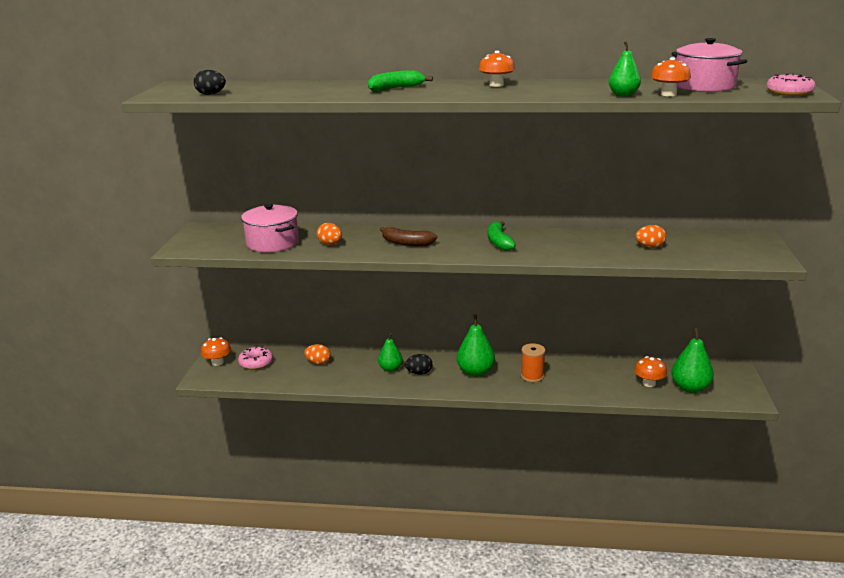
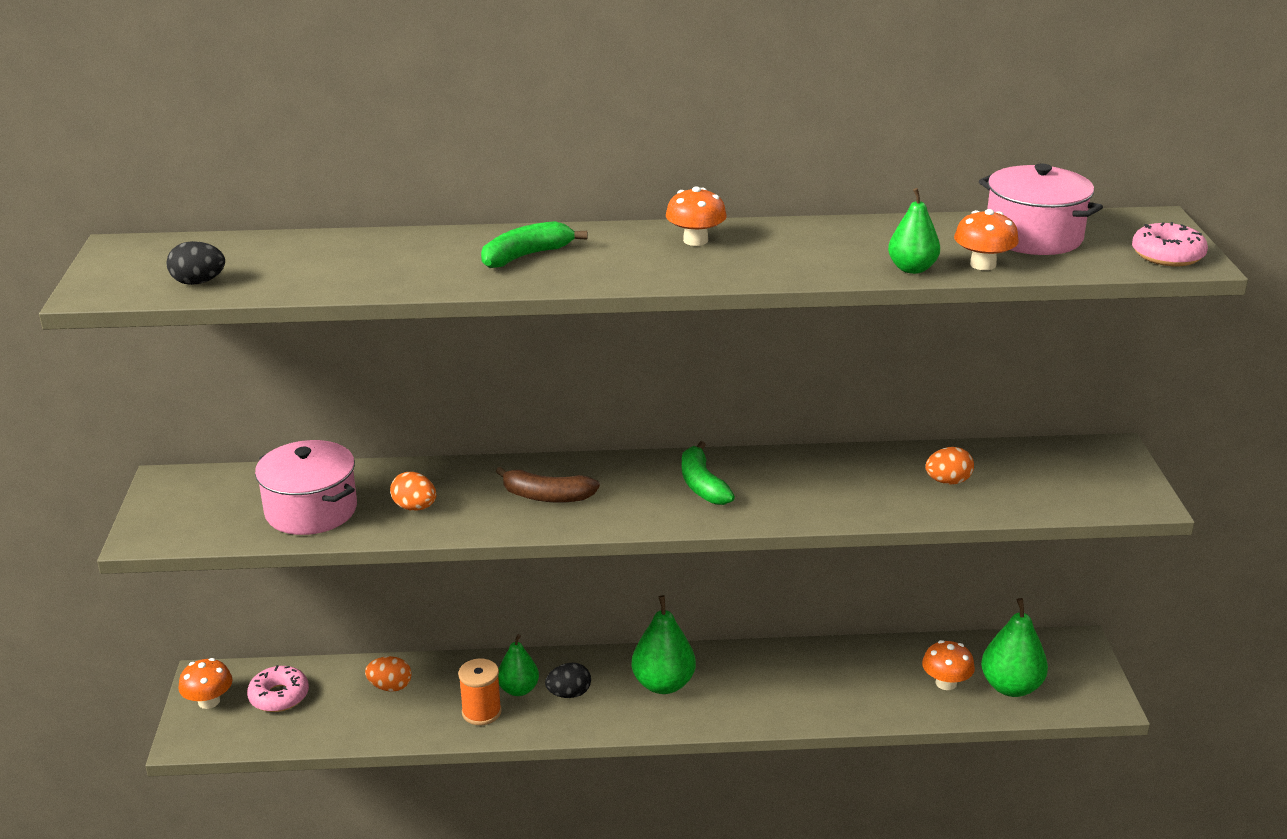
camera: 10 degrees left, 5 degrees up
(532, 376) = (758, 684): orange spool -> orange spool (481, 712)

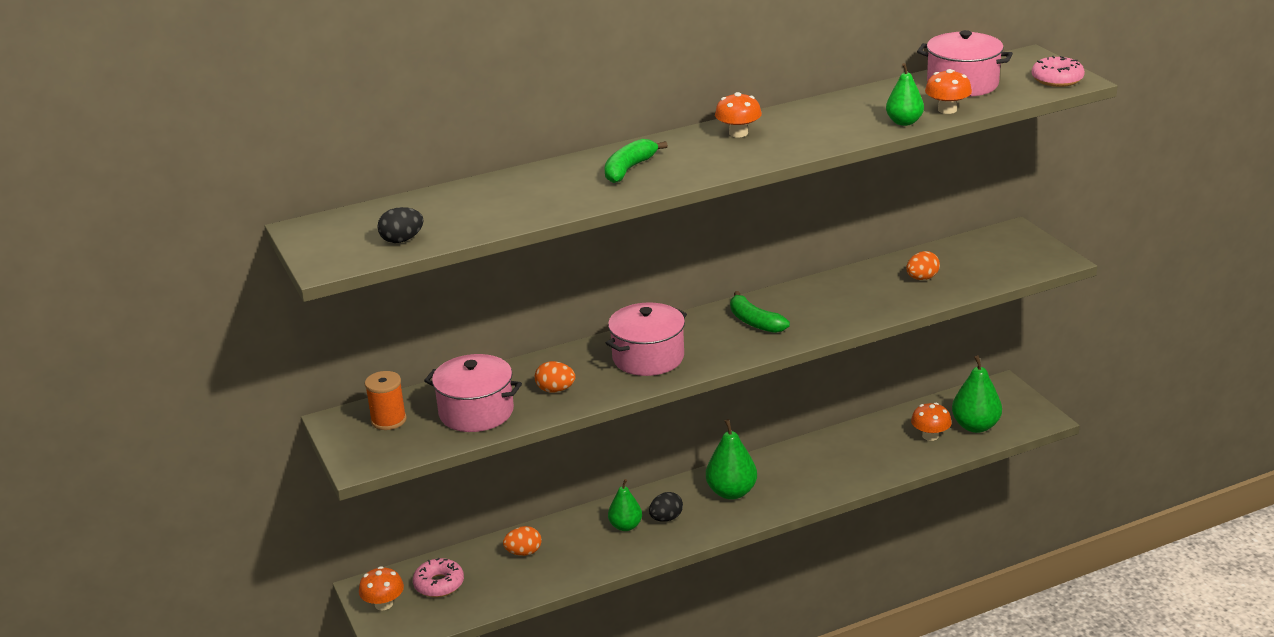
camera: 20 degrees left, 0 degrees up
(481, 712) = (609, 549): orange spool -> orange spool (388, 420)
(546, 496) = (648, 357): brown banana -> pink pot

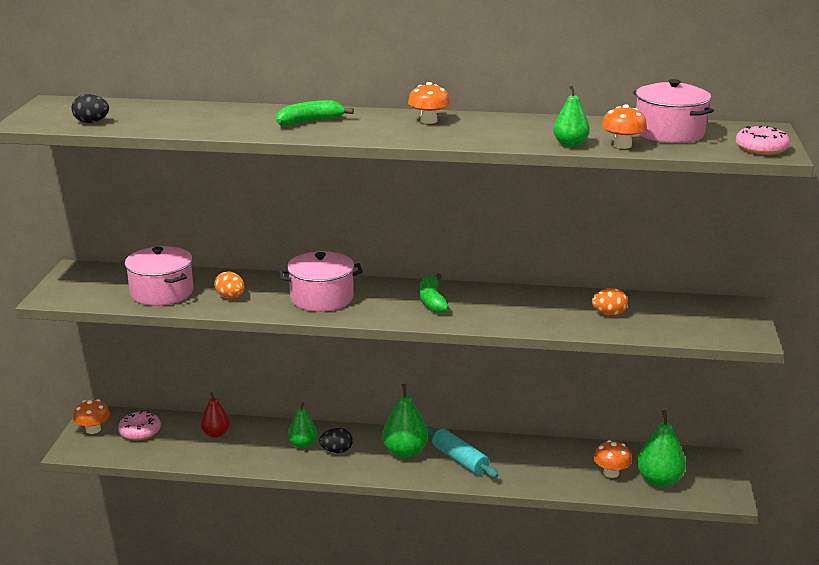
camera: 30 degrees right, 5 degrees down
(388, 420) = (104, 279): orange spool -> none
(523, 552) = (216, 434): orange egg -> red pear
(789, 478) = (459, 460): none -> turquoise rolling pin

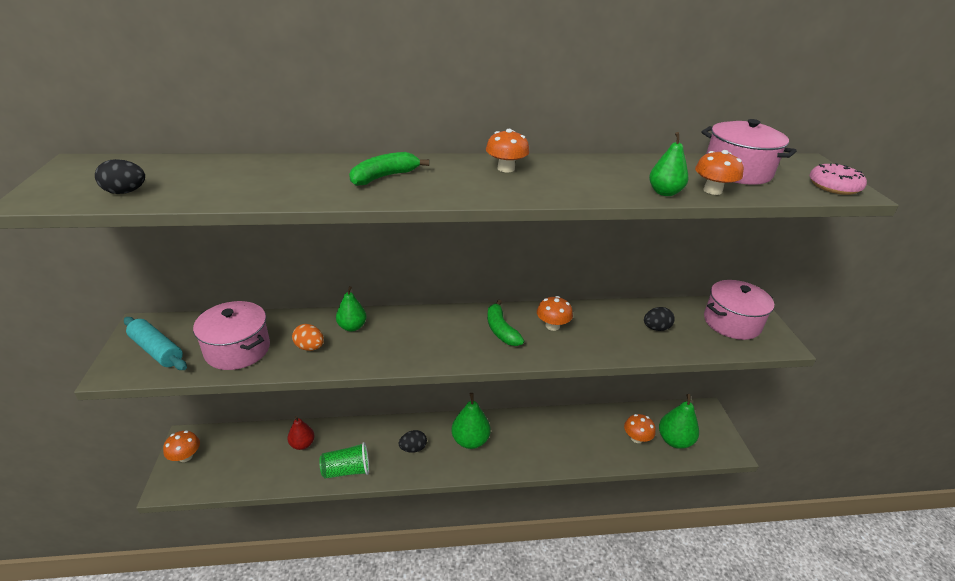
camera: 15 degrees left, 10 degrees up
(140, 431) = (231, 452): pink donut -> none
(258, 460) = (346, 470): none -> green cup
(302, 444) = (382, 445): green pear -> green pear (352, 327)
(321, 298) = (399, 338): pink pot -> pink pot (732, 322)
(459, 460) = (517, 442): turquoise rolling pin -> turquoise rolling pin (157, 350)
(490, 302) = (552, 326): none -> orange mushroom
(609, 314) = (656, 328): orange egg -> black egg

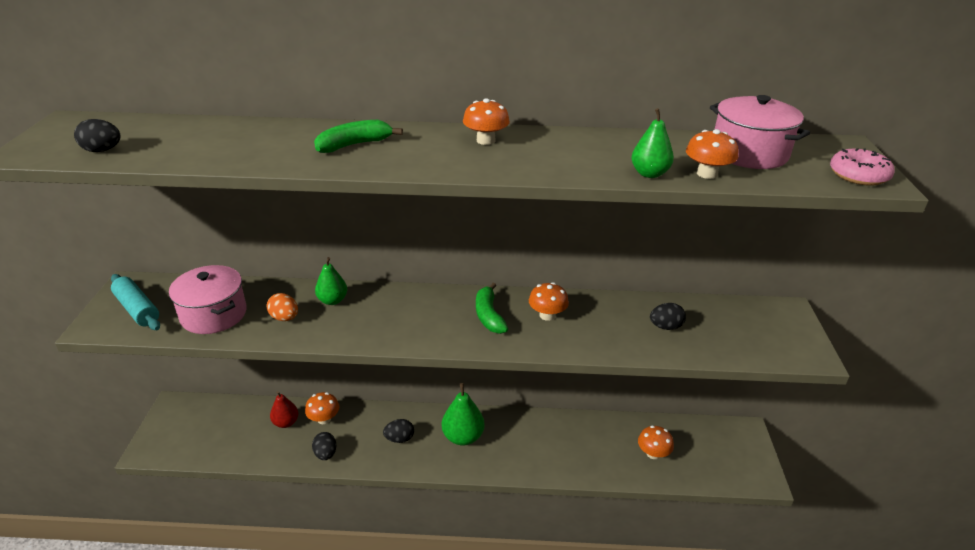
camera: 10 degrees right, 0 degrees up
(185, 456) = (169, 423): orange mushroom -> orange mushroom (324, 419)
(346, 470) = (325, 454): green cup -> black egg
(674, 440) = (697, 460): green pear -> none
(732, 322) = (759, 327): pink pot -> none

